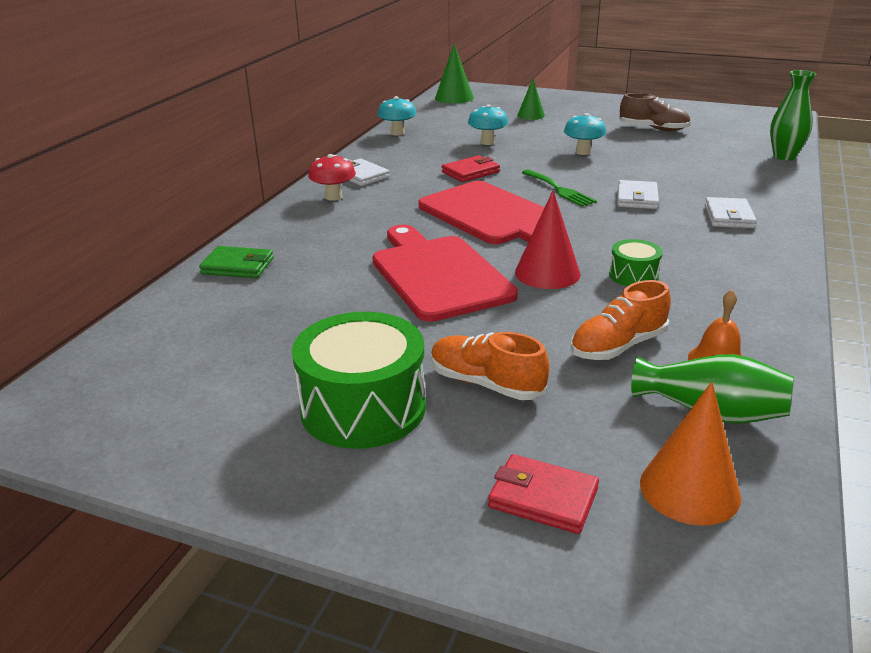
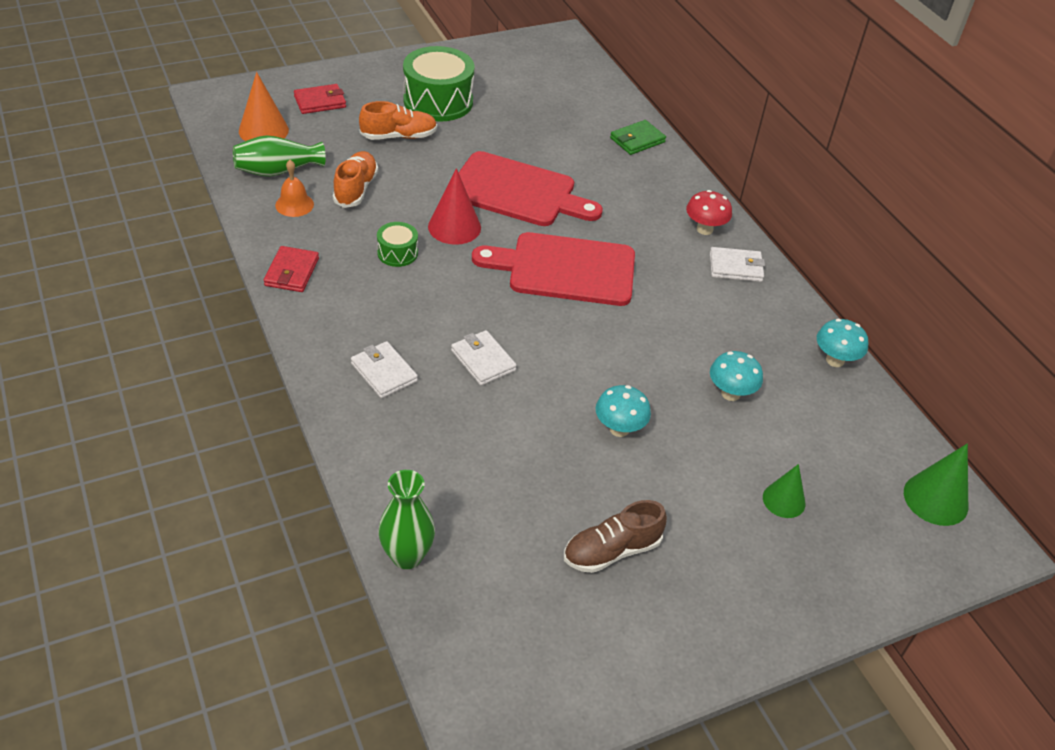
camera: 130 degrees right, 15 degrees up
(470, 172) = (664, 324): red wallet -> red wallet (292, 272)
(559, 190) = (559, 337): green fork -> none

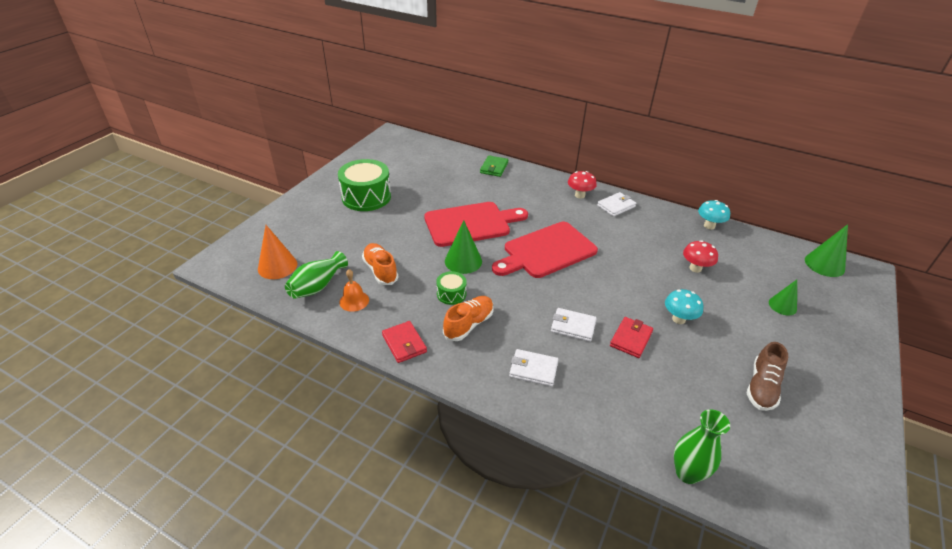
camera: 35 degrees left, 5 degrees down
(320, 102) = (294, 231): red wallet -> red wallet (631, 339)
(399, 136) = (368, 227): orange shoe -> orange shoe (469, 324)
(454, 227) = (463, 261): red cone -> green cone
(730, 393) = (695, 268): turquoise mushroom -> red mushroom

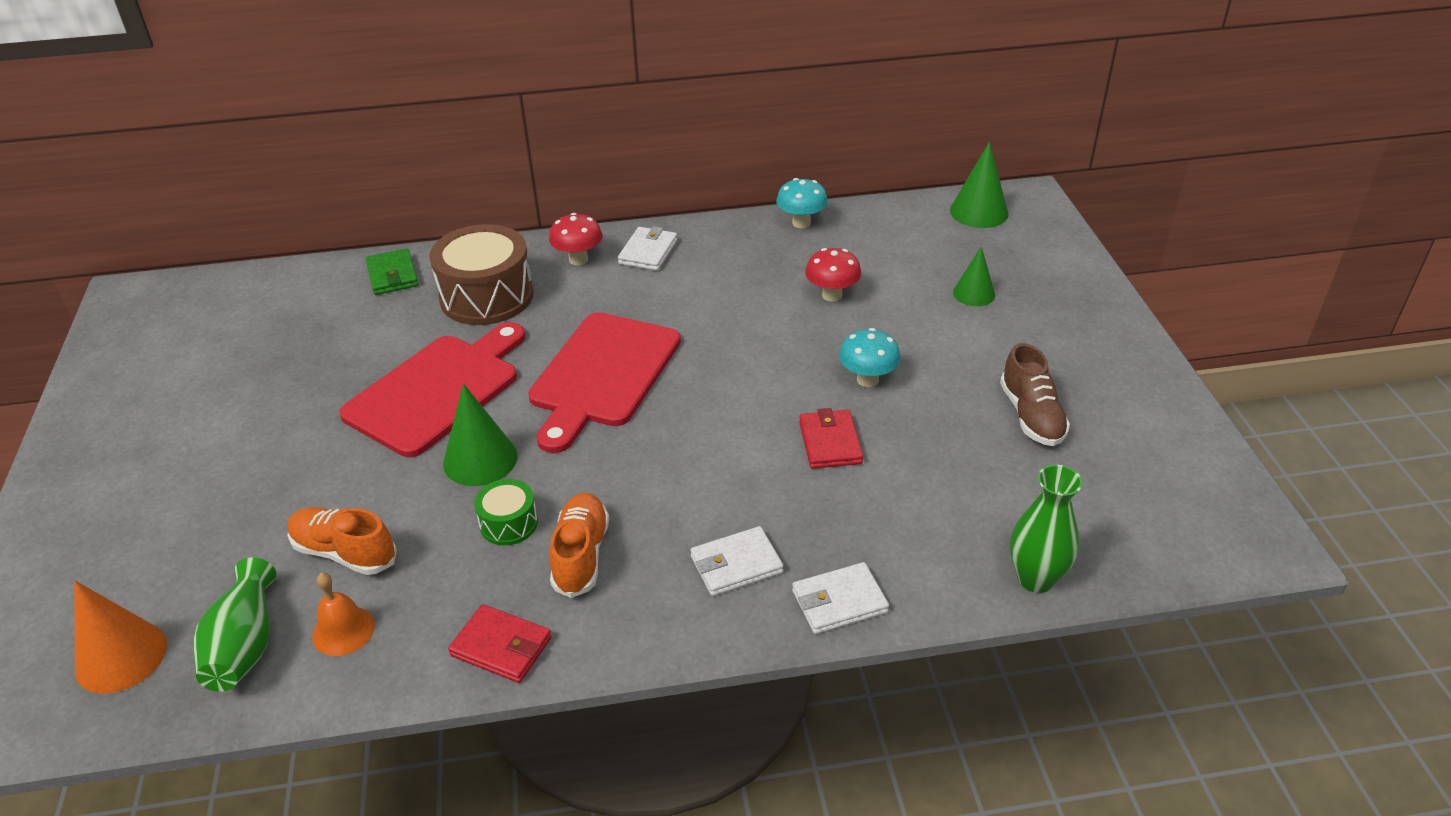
camera: 35 degrees left, 0 degrees up
(366, 197) = (188, 437): green drum -> none
(525, 194) = (487, 296): none -> brown drum
(573, 326) = (738, 469): white wallet -> white wallet (839, 601)

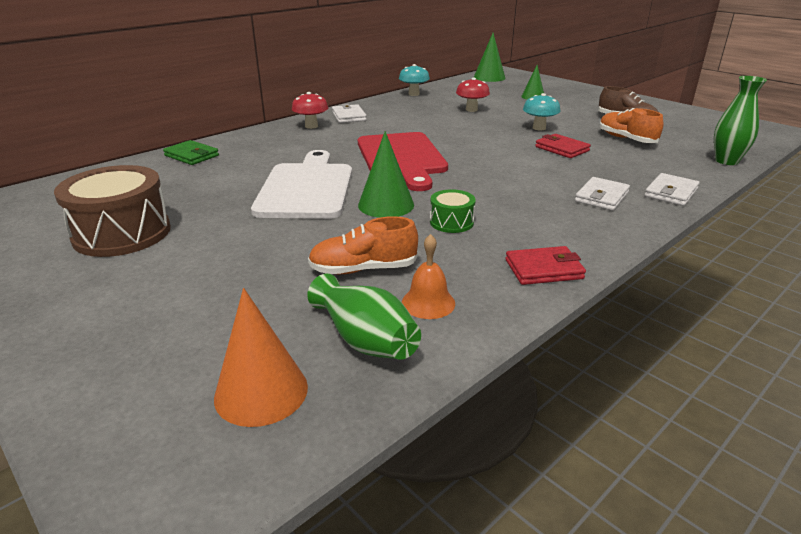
camera: 35 degrees left, 10 degrees down
(438, 390) = (307, 188): red cutting board -> white cutting board
(487, 296) = (275, 149): brown drum -> brown drum (122, 233)
(581, 555) = (517, 220): orange shoe -> orange shoe (626, 139)

